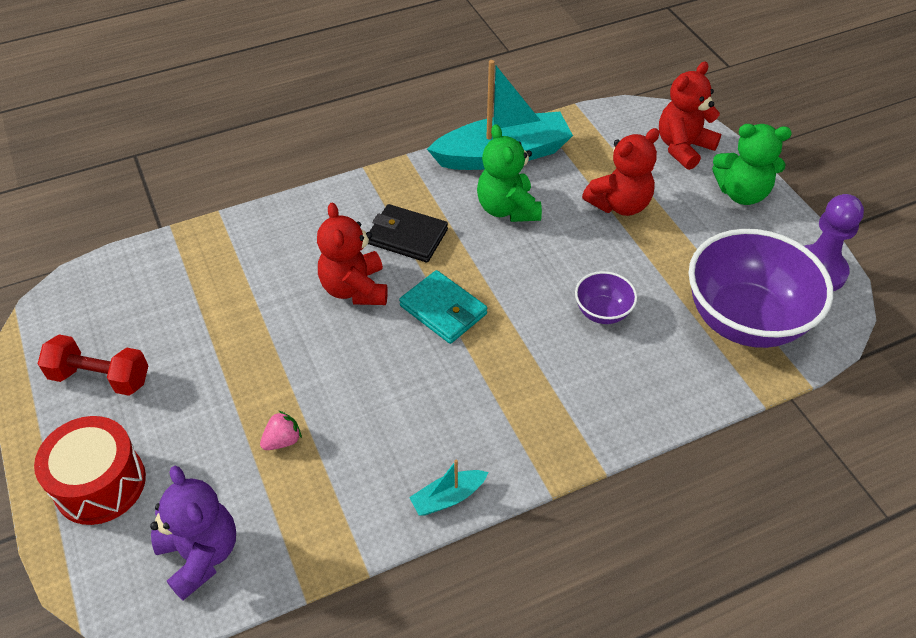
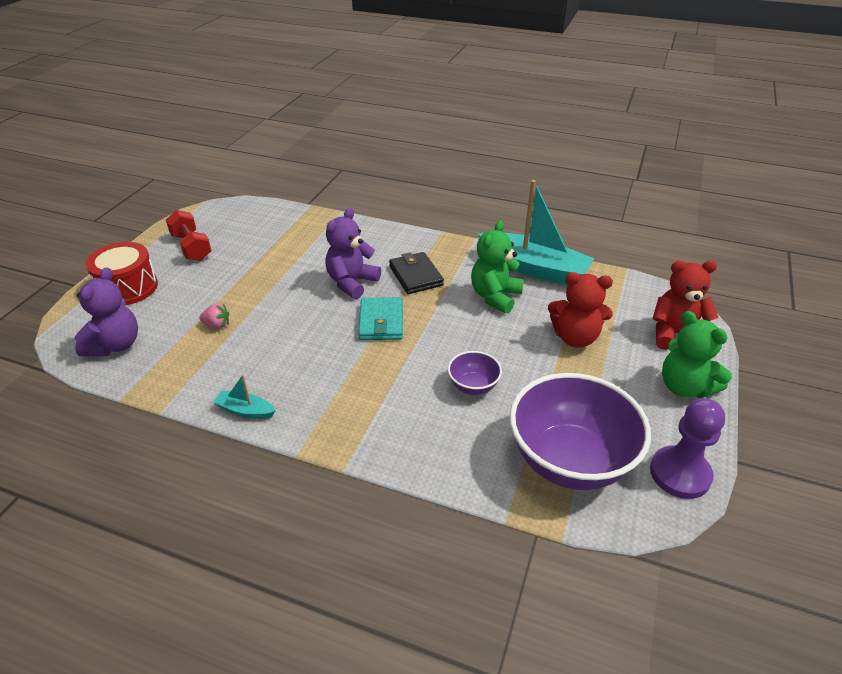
camera: 45 degrees right, 10 degrees down
(355, 289) = (352, 282): red teddy bear -> purple teddy bear

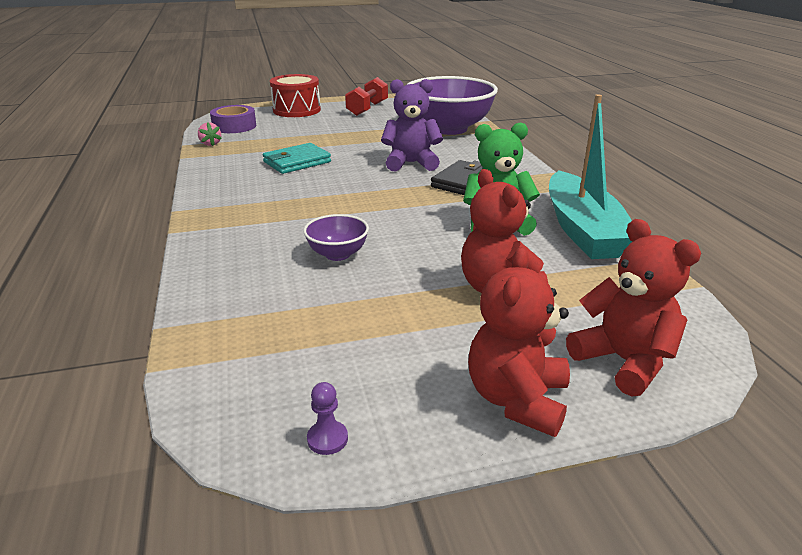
camera: 55 degrees right, 10 degrees down
(115, 345) = (234, 126): purple teddy bear -> purple tape
(217, 325) = (291, 142): pink strawberry -> pink strawberry (210, 144)
(245, 410) = (207, 179): turquoise boat -> none
(381, 322) = (375, 189): turquoise wallet -> turquoise wallet (297, 162)
(569, 461) = (276, 342): purple bowl -> purple bowl (449, 129)
(680, 474) = (327, 439): purple pawn -> purple pawn, size x0.43
(685, 387) = (517, 399): green teddy bear -> red teddy bear

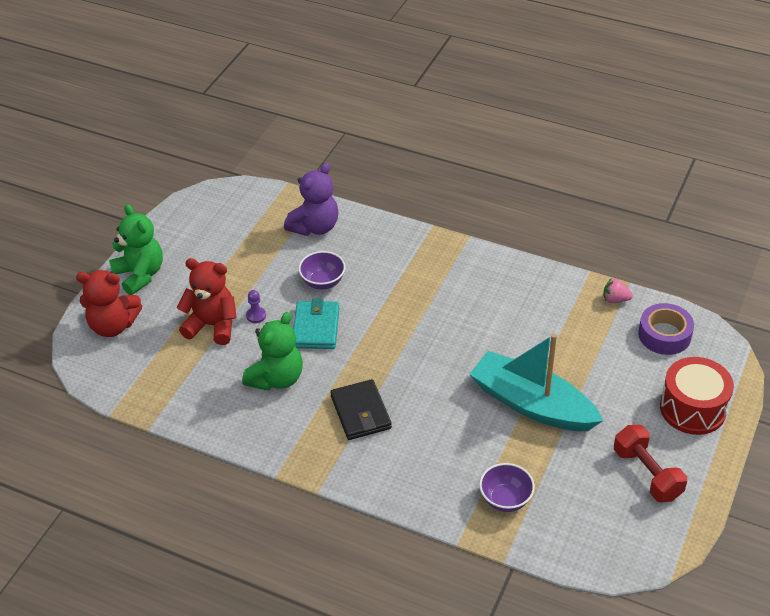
camera: 130 degrees right, 15 degrees up
(297, 162) = (510, 334): turquoise wallet -> turquoise wallet (316, 328)
(327, 439) = (187, 214): purple pawn -> purple pawn (256, 315)
(411, 163) = (435, 405): purple teddy bear -> purple teddy bear (315, 227)
(449, 129) = (505, 499): purple bowl -> purple bowl, size x0.45
(517, 399) = (140, 275): red teddy bear -> green teddy bear
(583, 230) = (218, 417): turquoise boat -> turquoise boat (531, 404)

